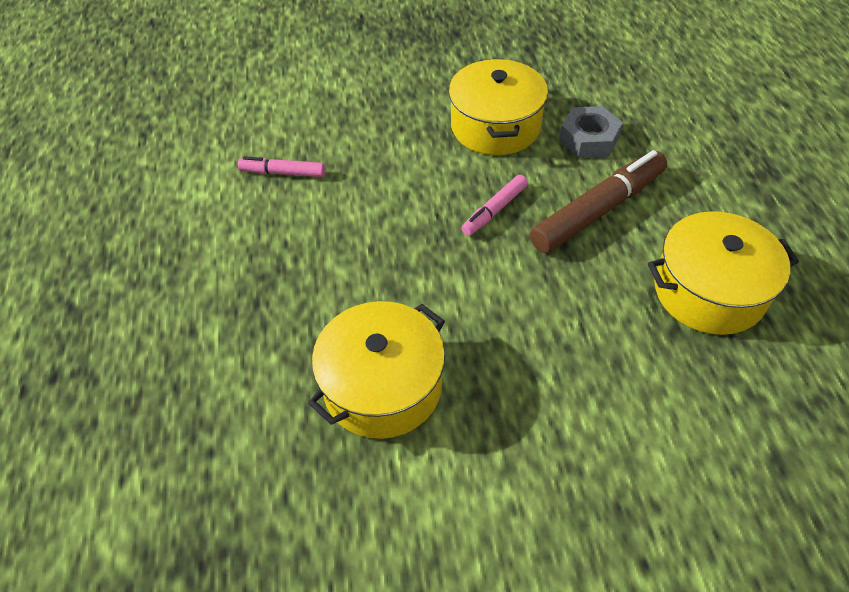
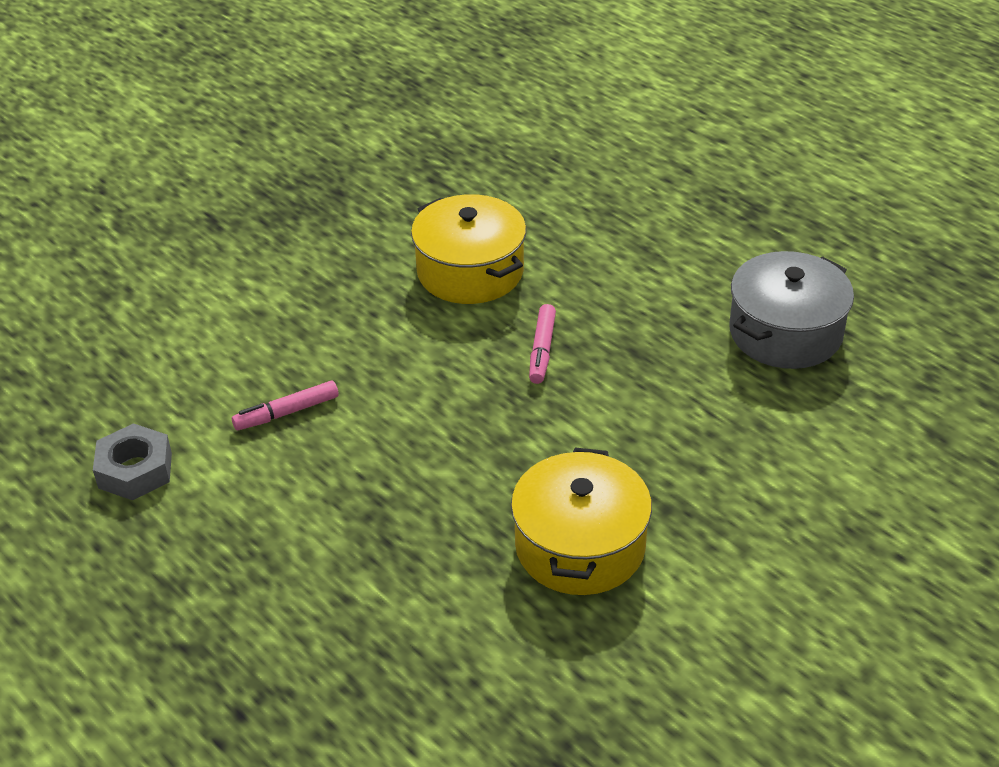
camera: 35 degrees left, 10 degrees down
(588, 139) = (572, 246): grey nut -> grey nut (135, 470)
(597, 210) = (636, 307): brown marker -> none
(709, 291) = (785, 332): yellow pot -> grey pot

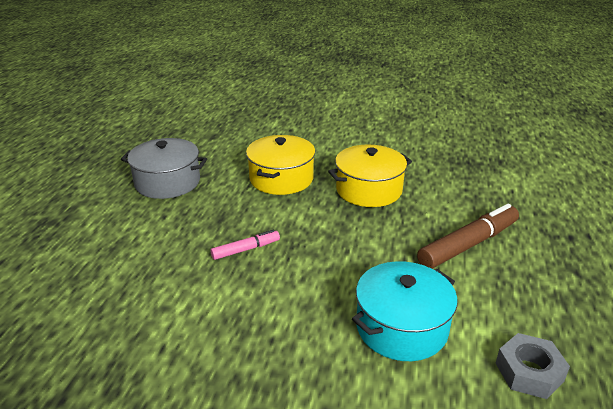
camera: 125 degrees left, 10 degrees down
(287, 412) = (401, 327): pink marker -> turquoise pot
(345, 571) = (468, 245): none -> brown marker
(470, 271) = (187, 313): yellow pot -> yellow pot (281, 179)

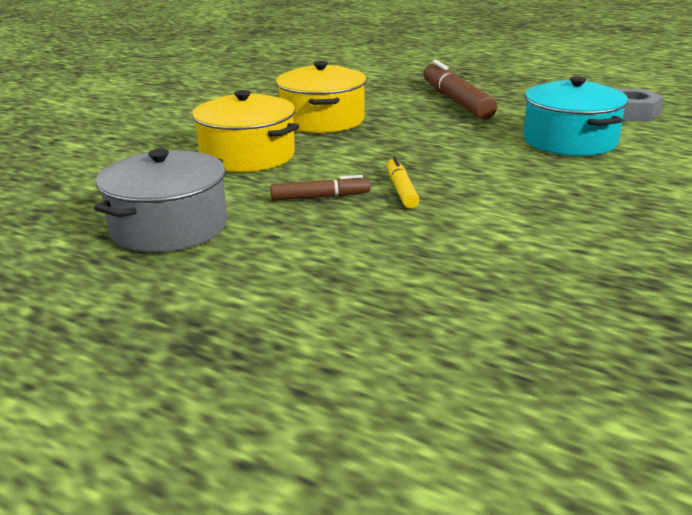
camera: 70 degrees left, 5 degrees down
(223, 220) = (320, 197): none -> brown marker
(245, 249) = (401, 190): pink marker -> yellow marker

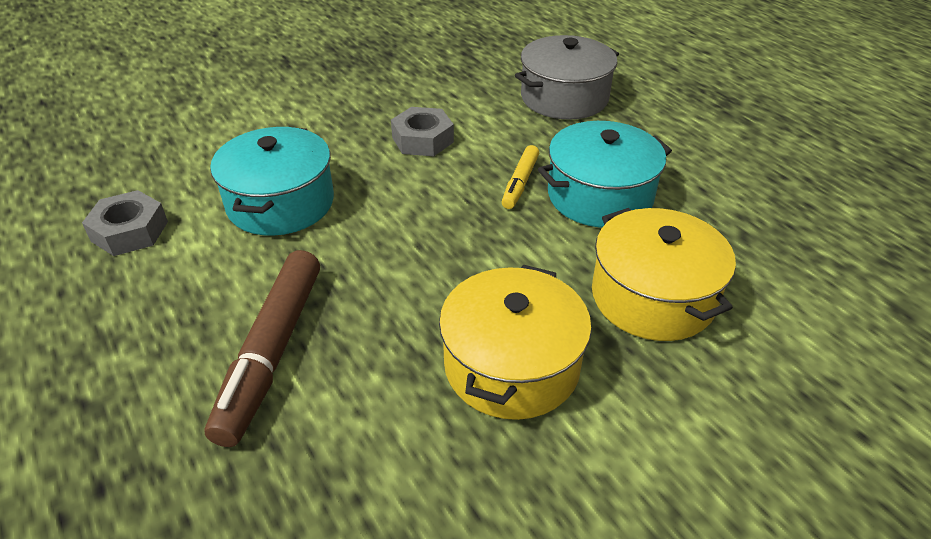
camera: 155 degrees left, 15 degrees up
(169, 227) = (748, 197): grey pot -> grey pot (564, 98)
(320, 197) = (600, 196): brown marker -> turquoise pot
(536, 199) = (422, 139): none -> grey nut

